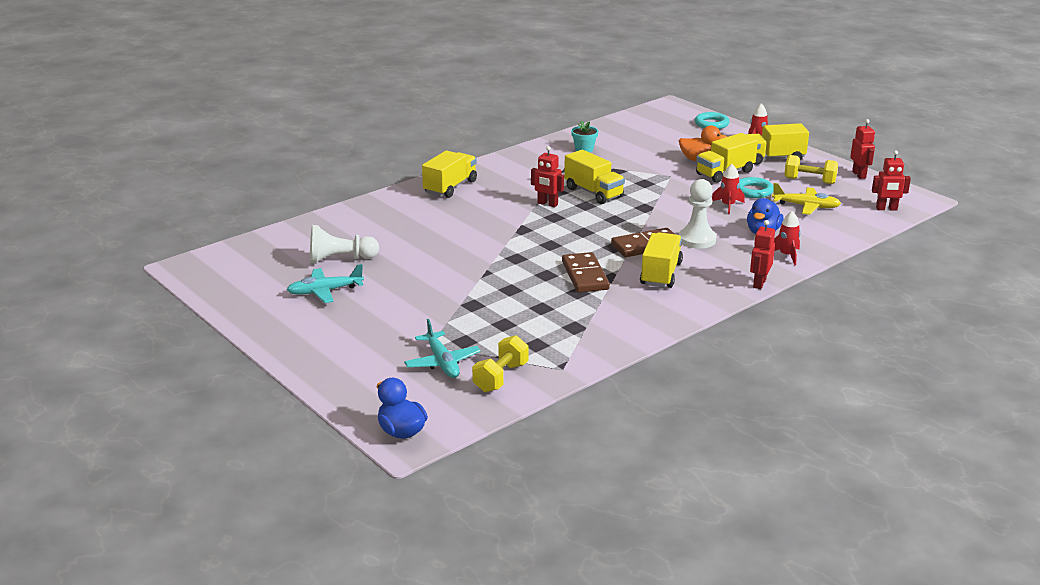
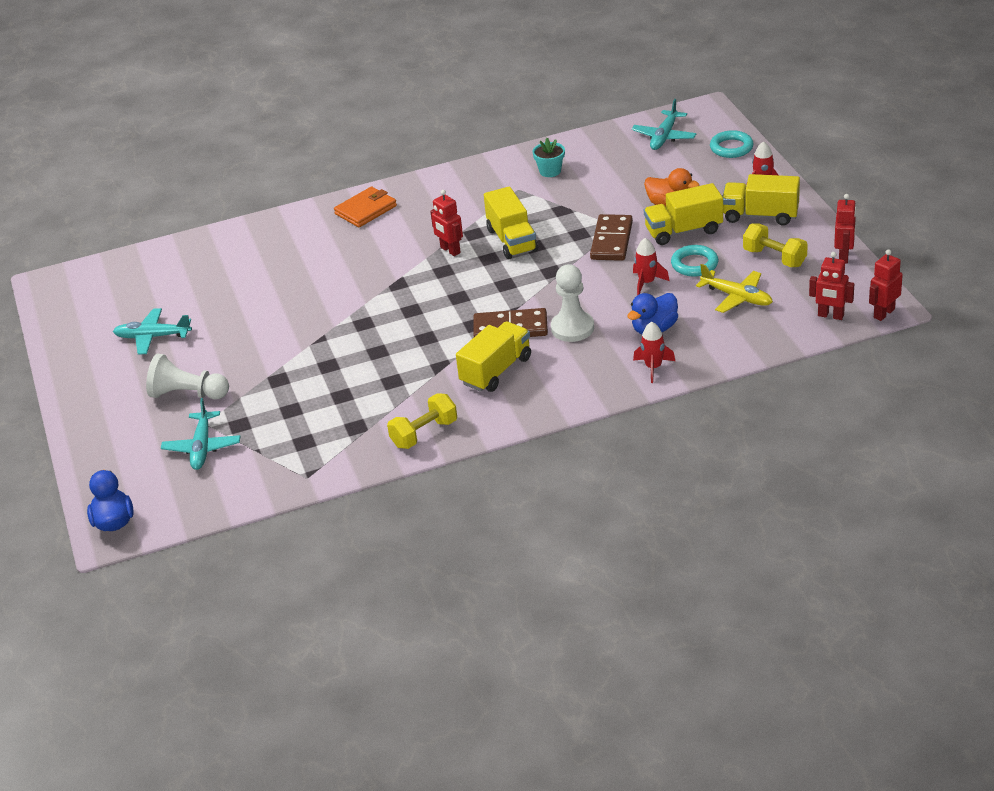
camera: 25 degrees right, 10 degrees up
(340, 259) = (192, 296): white pawn -> white pawn (187, 394)
(450, 187) = (366, 210): yellow truck -> orange wallet
(500, 377) = (243, 476): yellow dumbbell -> yellow dumbbell (424, 433)
(585, 275) = (416, 359): brown domino -> brown domino (612, 241)
(654, 122) = (664, 136): none -> turquoise plane
(759, 283) = (590, 402): red robot -> red robot (883, 313)

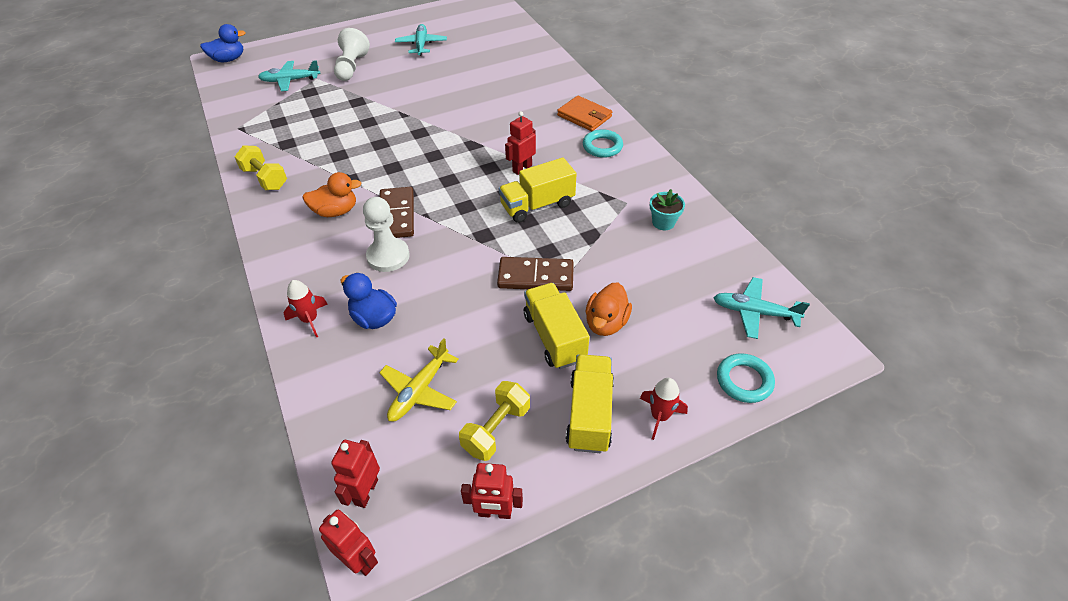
camera: 80 degrees right, 10 degrees up
(496, 371) = (336, 211): yellow truck -> orange duck
(647, 282) = (457, 308): red rocket -> none
(694, 264) = (488, 349): turquoise ring -> turquoise ring (602, 146)

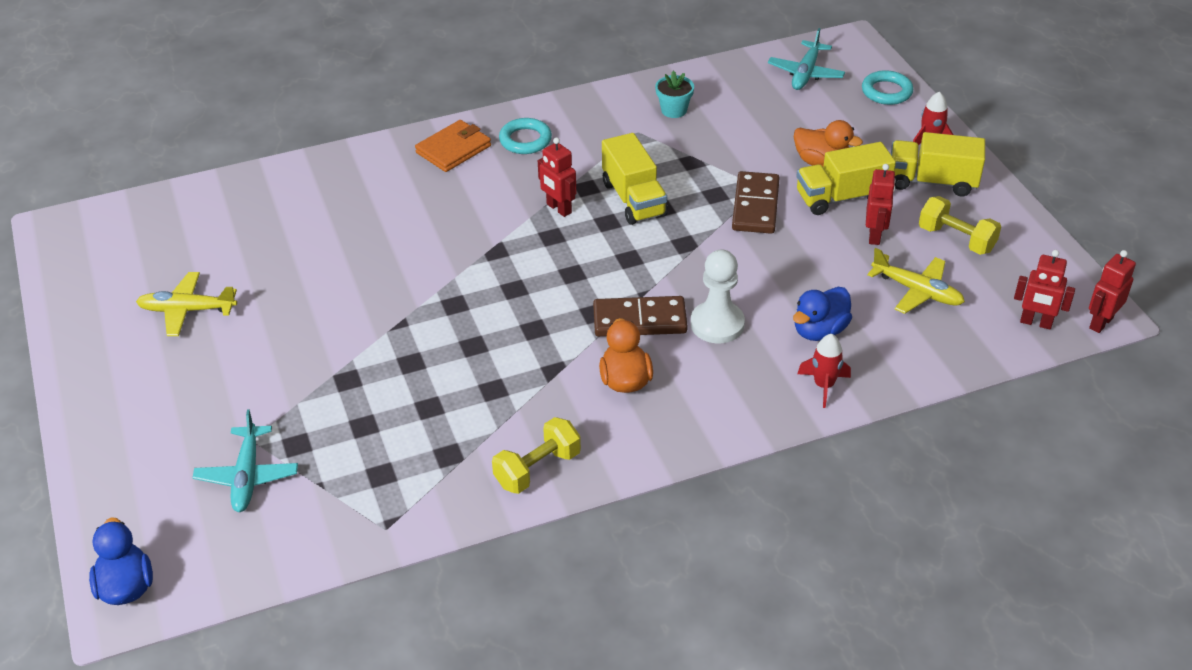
camera: 85 degrees left, 5 degrees down
(352, 67) = (230, 395): white pawn -> none
(421, 45) = (187, 310): turquoise plane -> yellow plane
(495, 512) = (1040, 242): red robot -> red robot (875, 235)

